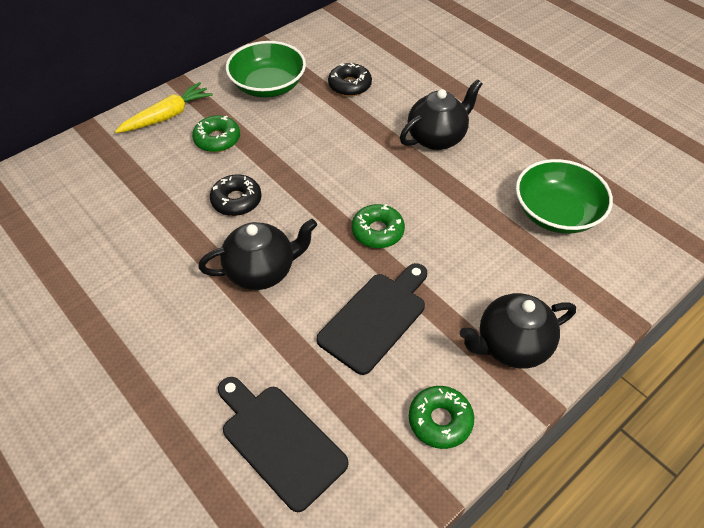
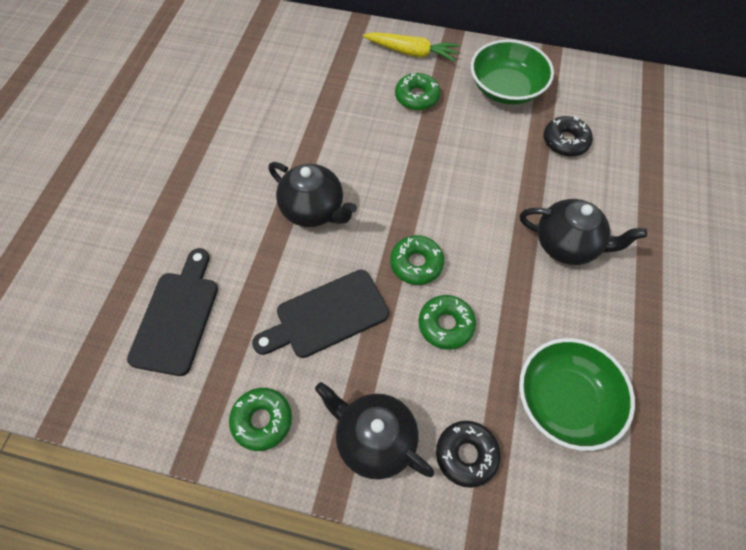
camera: 55 degrees right, 10 degrees up
(236, 200) = (367, 150): black donut -> black donut (466, 455)
(376, 318) = (326, 315): black cutting board -> black cutting board turned 150 degrees clockwise
(446, 244) = (446, 325): none -> green donut

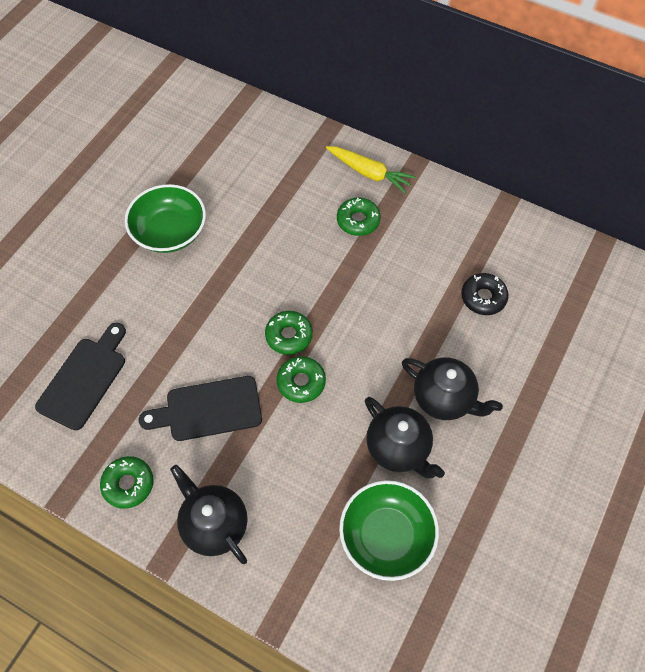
camera: 15 degrees right, 0 degrees up
(314, 210) = (227, 311): black teapot -> black teapot (399, 448)
(446, 325) = (307, 443): green donut -> green donut (289, 336)
(466, 455) = (285, 557): black donut -> none
(506, 88) = (447, 230): green bowl -> green bowl (169, 231)

